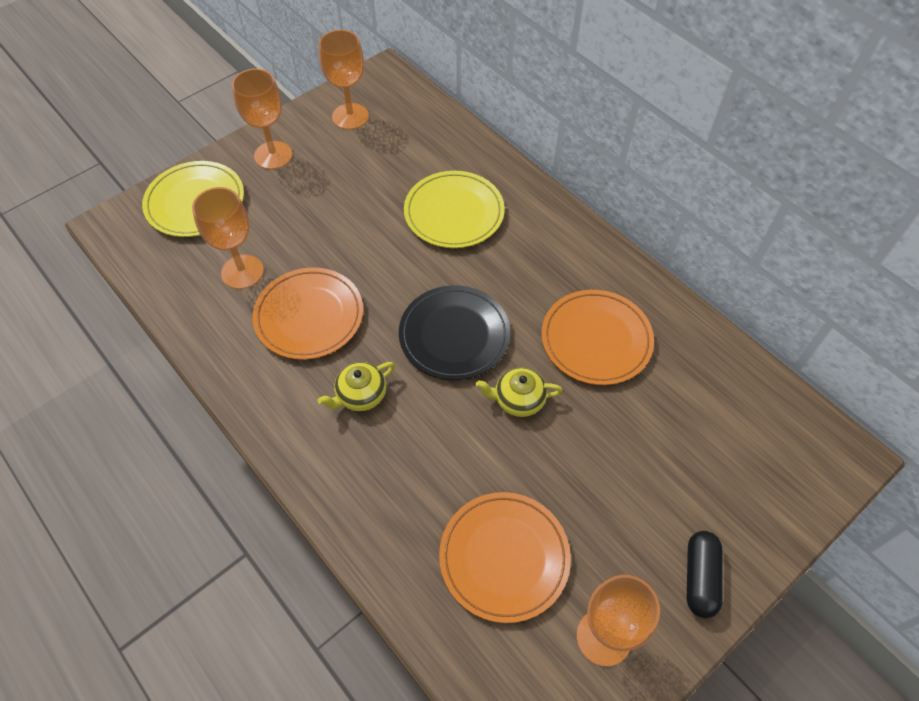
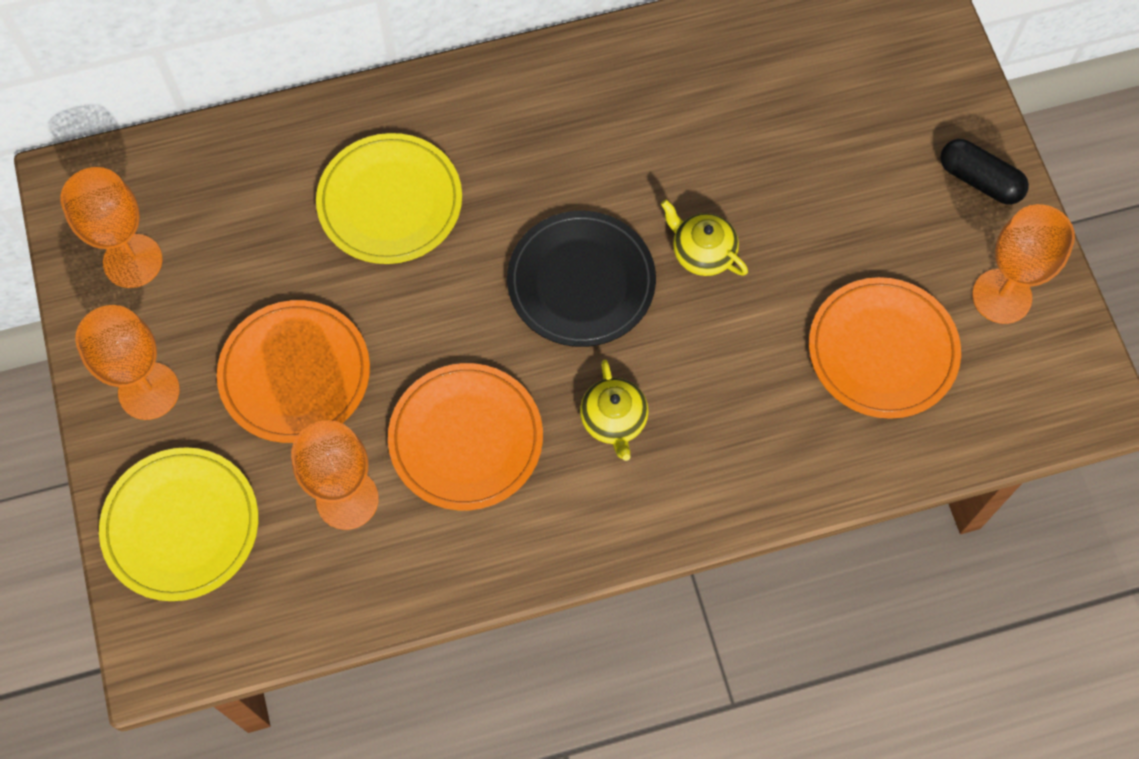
camera: 65 degrees left, 10 degrees up
(518, 399) = (702, 252): yellow teapot -> yellow teapot turned 105 degrees clockwise
(596, 340) = (664, 134): orange plate -> orange plate (295, 374)

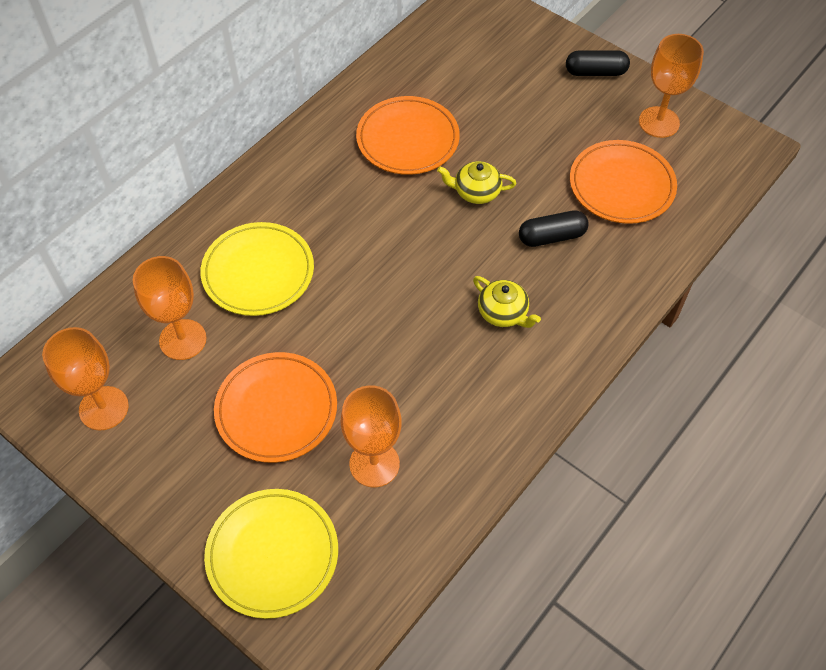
camera: 35 degrees left, 10 degrees down
(149, 391) = (180, 483): orange goblet -> orange goblet (183, 339)
(466, 439) = (421, 379): orange plate -> orange plate (407, 139)
(581, 282) = (418, 248): black plate -> none
(744, 363) = (551, 236): none -> black capsule

